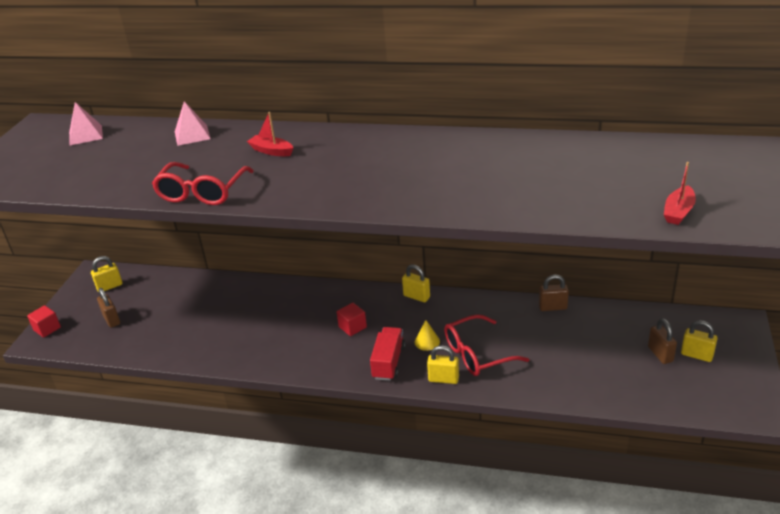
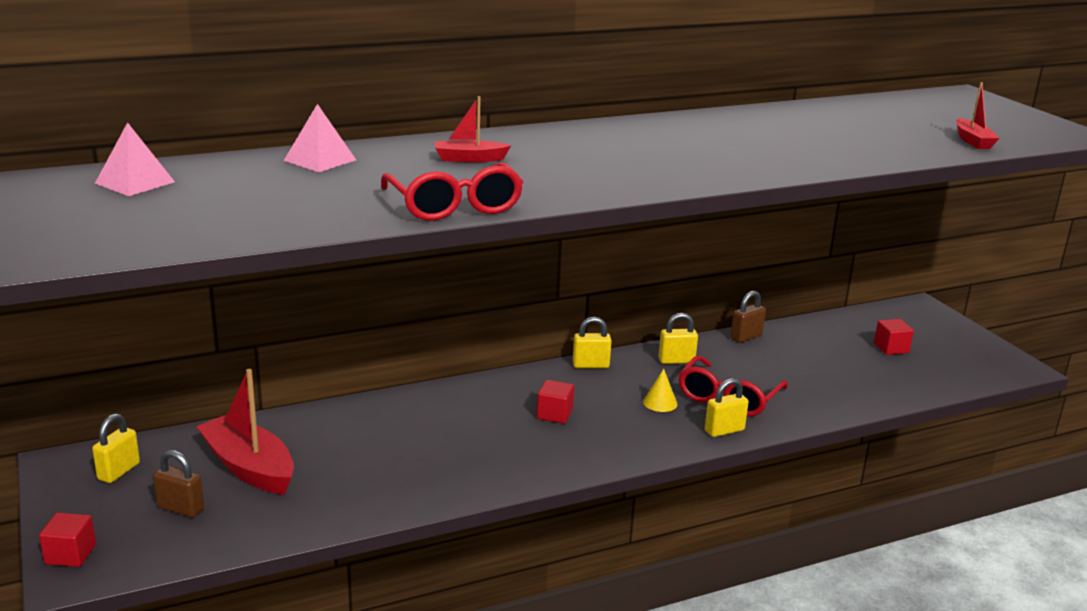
camera: 40 degrees left, 10 degrees down
(164, 305) = (249, 467): none -> red boat
(388, 362) = (644, 434): red truck -> none
(660, 354) = (891, 348): brown padlock -> red cube
(696, 355) = (920, 340): yellow padlock -> yellow padlock (676, 360)

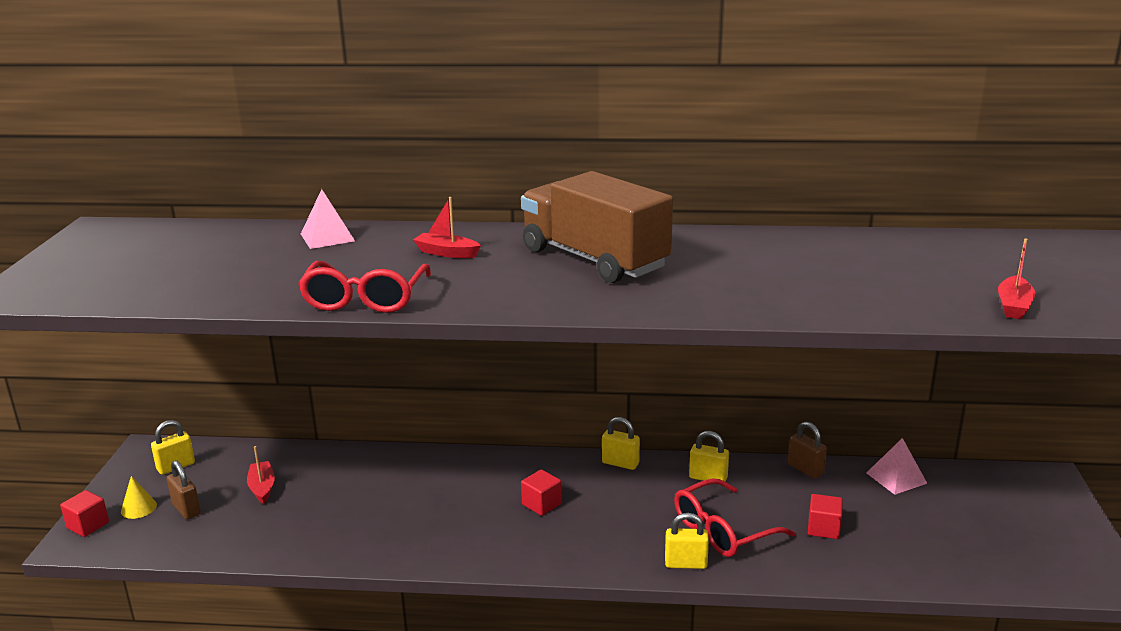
camera: 30 degrees right, 0 degrees up
(135, 182) = (171, 239): pink pyramid -> pink pyramid (896, 478)
(249, 467) = (262, 488): red boat -> red boat, size x0.53
(615, 148) = (594, 259): none -> brown truck
(660, 402) = (650, 518): yellow cone -> yellow cone (138, 508)
(746, 337) = (805, 469): brown padlock -> brown padlock turned 60 degrees clockwise
(891, 348) = (962, 519): red cube -> red cube (823, 528)

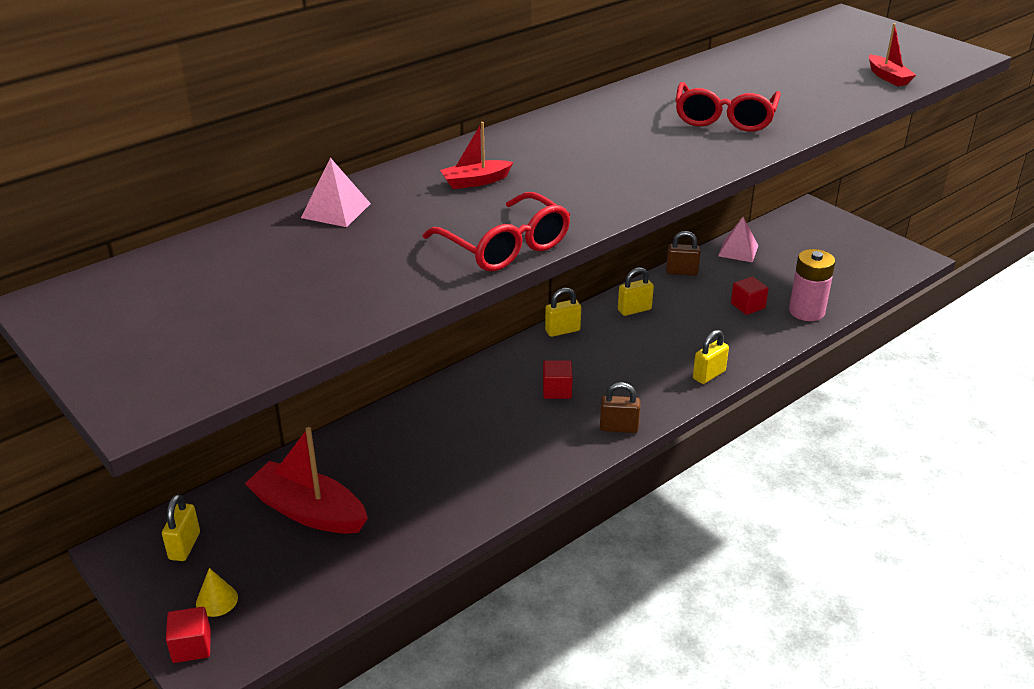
camera: 45 degrees left, 10 degrees up
(186, 509) = (269, 571): brown padlock -> brown padlock (618, 428)
(262, 488) = (308, 511): red boat -> red boat, size x1.89
(594, 259) = (596, 142): brown truck -> none
(723, 530) = (696, 340): red glasses -> red glasses (724, 118)
(879, 565) = (806, 311): none -> pink battery

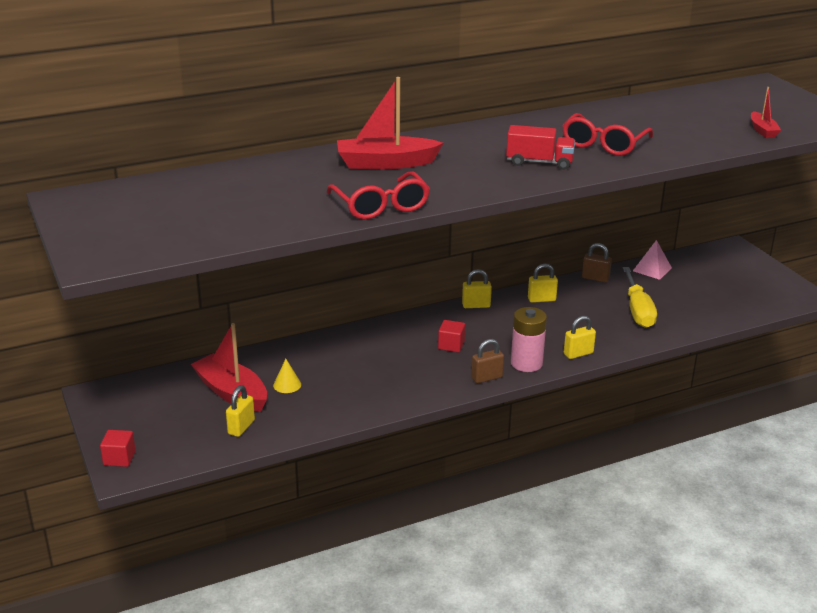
camera: 15 degrees right, 5 degrees down
(184, 546) = (138, 398): yellow padlock -> yellow padlock (241, 427)
(217, 600) = (147, 435): yellow cone -> yellow cone (287, 385)
(336, 210) = (277, 169): pink pyramid -> none
(475, 181) = (386, 163): red boat -> red boat, size x1.89
(618, 428) = (486, 378): brown padlock -> brown padlock turned 45 degrees counterclockwise
(665, 154) = (539, 162): none -> red truck
(747, 306) = (637, 310): red cube -> yellow screwdriver
(806, 311) = (686, 322): pink battery -> pink battery (526, 363)

